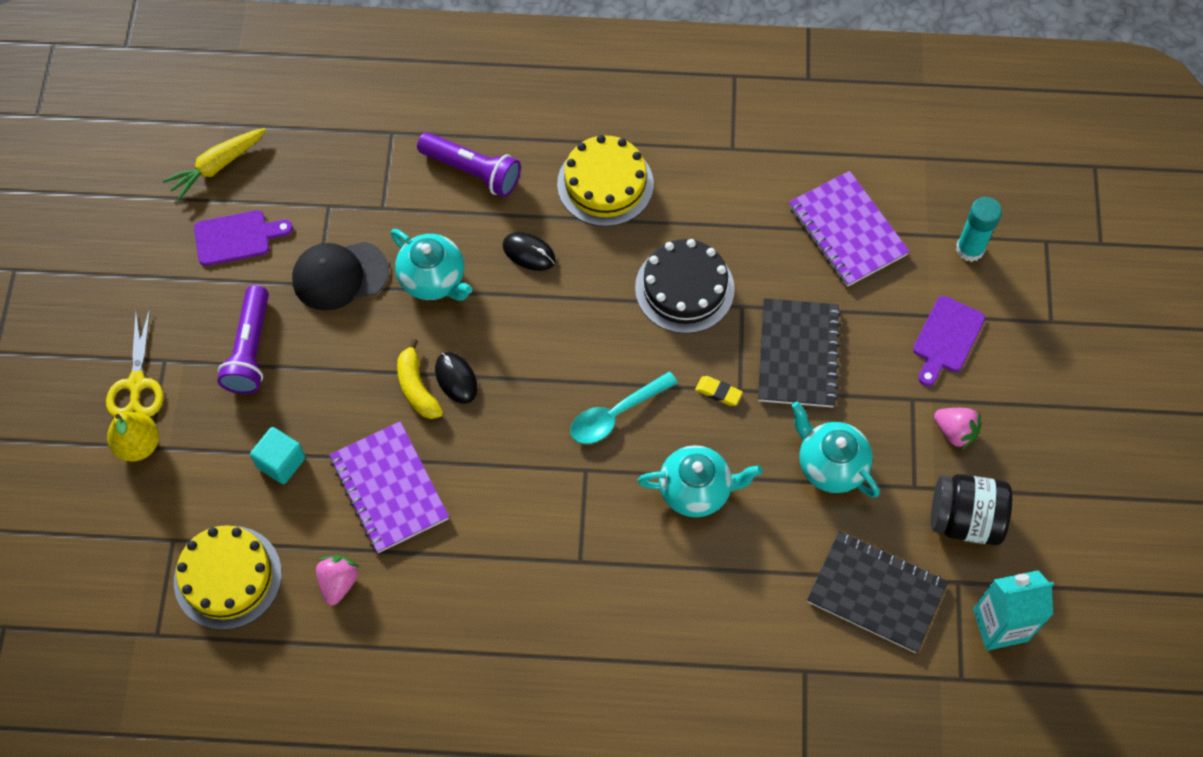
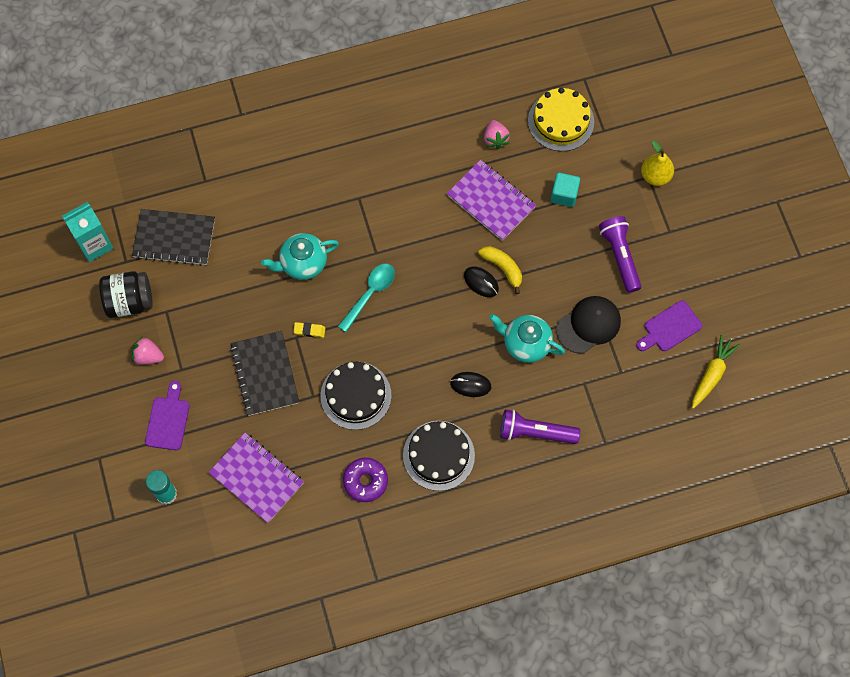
camera: 160 degrees right, 5 degrees up
(137, 384) = (678, 211): yellow scissors -> none
(605, 184) = (438, 455): yellow cake -> black cake
(709, 184) = (365, 481): none -> purple donut
(830, 465) = (223, 307): turquoise teapot -> none

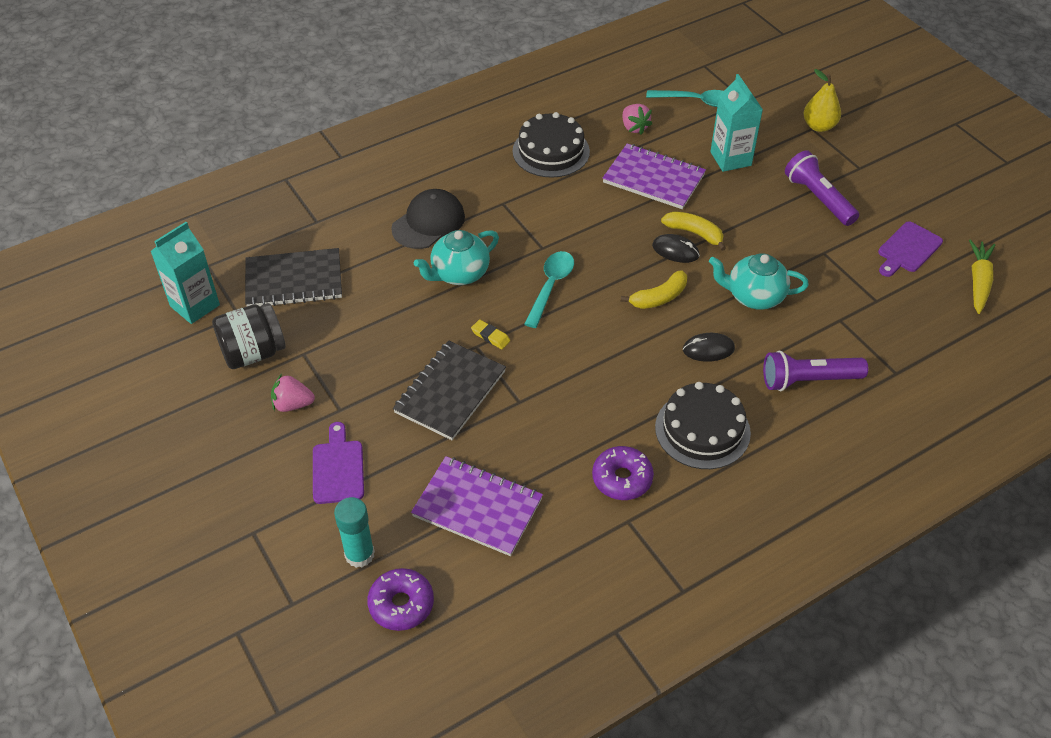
camera: 15 degrees left, 20 degrees down
(185, 540) = (401, 604): none -> purple donut
(265, 374) = (450, 392): black notebook -> black notebook turned 60 degrees clockwise
(309, 330) = (490, 336): yellow eraser -> yellow eraser turned 45 degrees clockwise
(356, 395) = (573, 389): black cake -> black cake (551, 151)
(450, 326) = (659, 297): none -> yellow banana
(561, 121) = (697, 101): yellow cake -> turquoise spoon
(564, 195) = (730, 159): turquoise cube -> turquoise carton
(588, 325) = (816, 265): black cap -> black cap (428, 222)

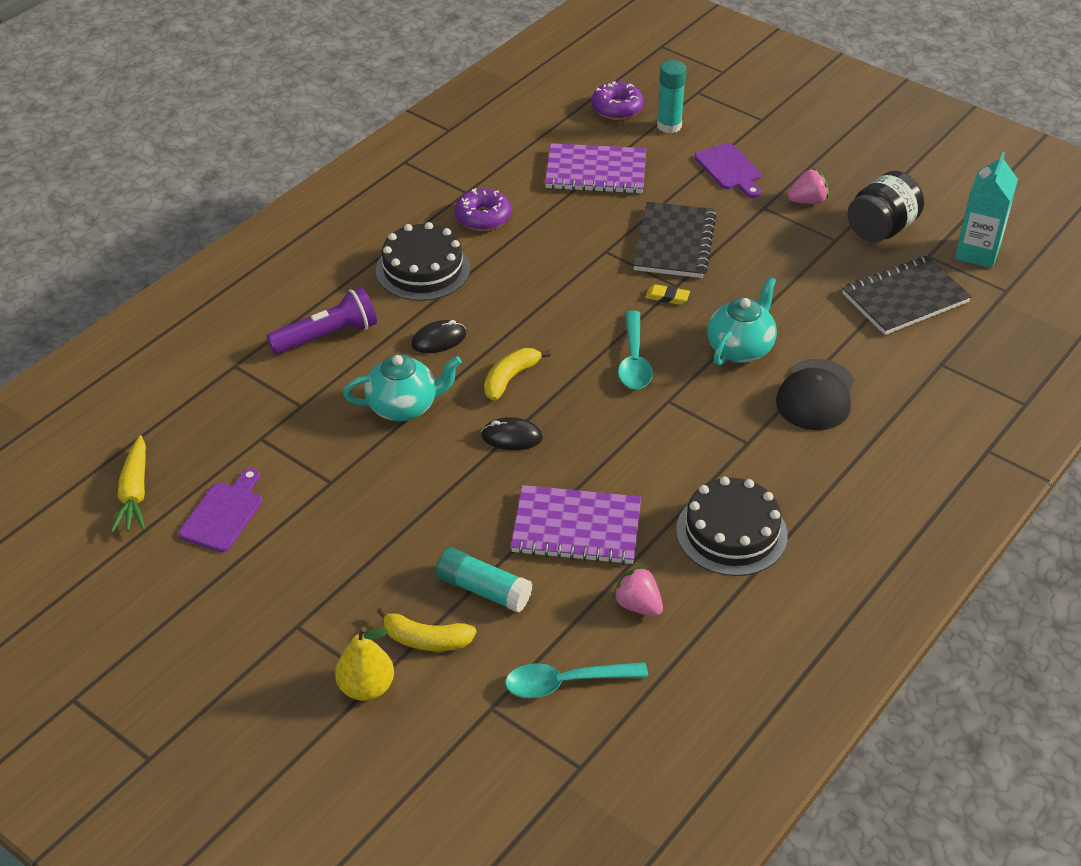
camera: 160 degrees right, 5 degrees down
(694, 233) = (496, 465): yellow banana -> yellow banana (426, 640)
(730, 159) = (483, 589): turquoise carton -> turquoise glue stick
(818, 198) = (349, 558): purple flashlight -> none

